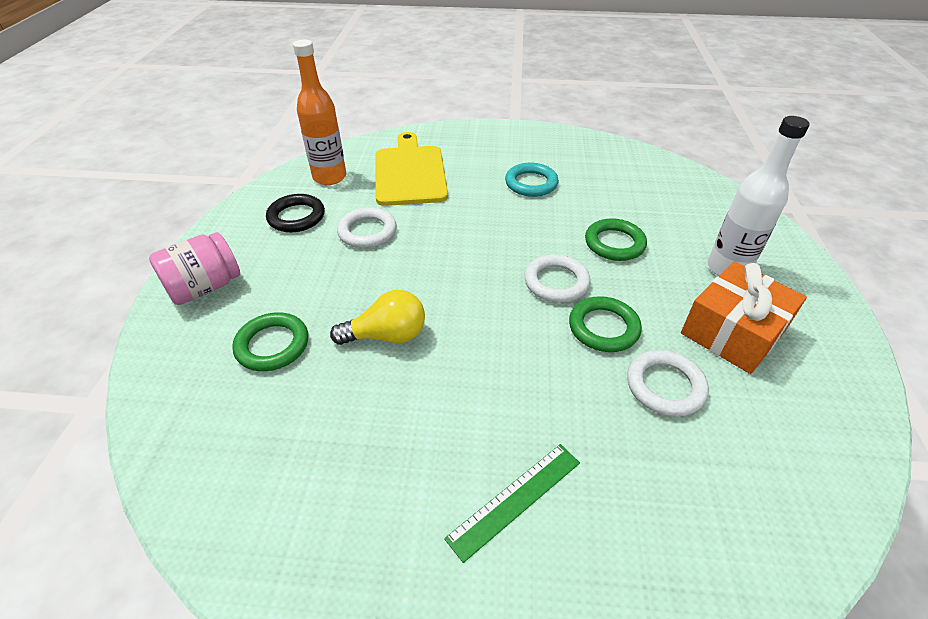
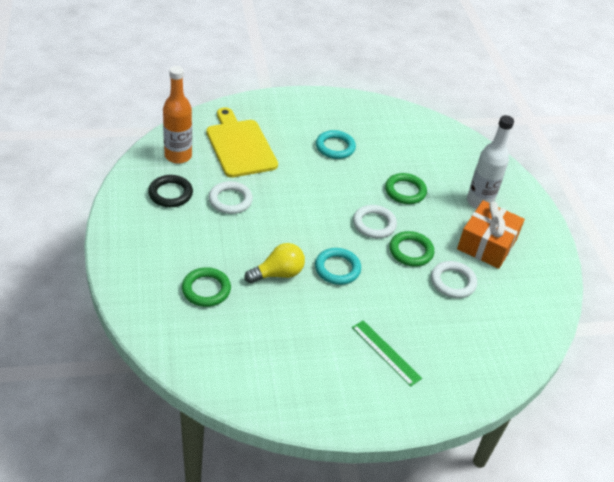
camera: 20 degrees left, 0 degrees up
(205, 287) = (135, 256): pink jar -> none
(479, 339) = (337, 269): none -> turquoise ring
(515, 499) = (386, 352): green ruler -> green ruler turned 75 degrees counterclockwise

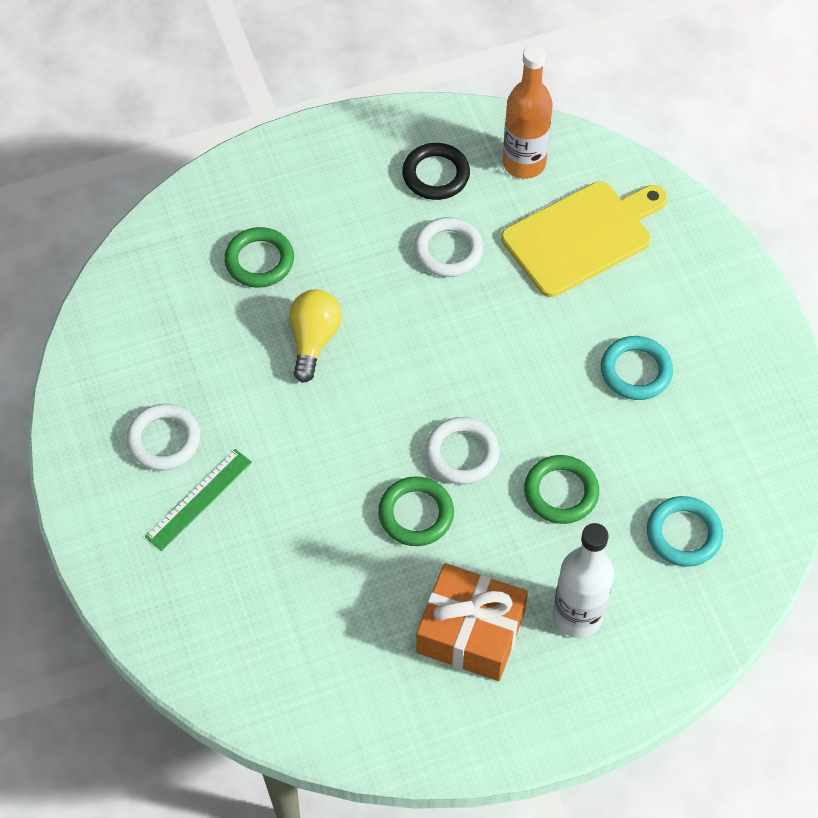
camera: 85 degrees right, 15 degrees up
(278, 274) = (314, 340): yellow light bulb -> yellow light bulb turned 135 degrees counterclockwise
(337, 269) = (346, 415): turquoise ring -> turquoise ring (683, 534)
(453, 282) = (365, 582): white ring -> white ring (164, 440)

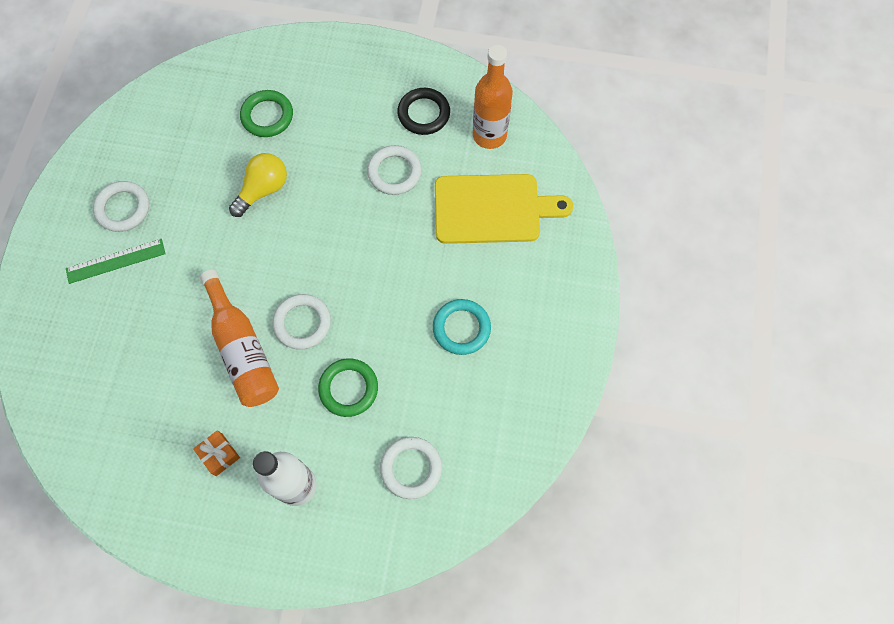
camera: 30 degrees right, 10 degrees up
(416, 514) = (242, 349): green ring -> orange bottle
(470, 632) = (219, 454): orange gift -> orange gift, size x0.46
(683, 534) = (411, 468): turquoise ring -> white ring

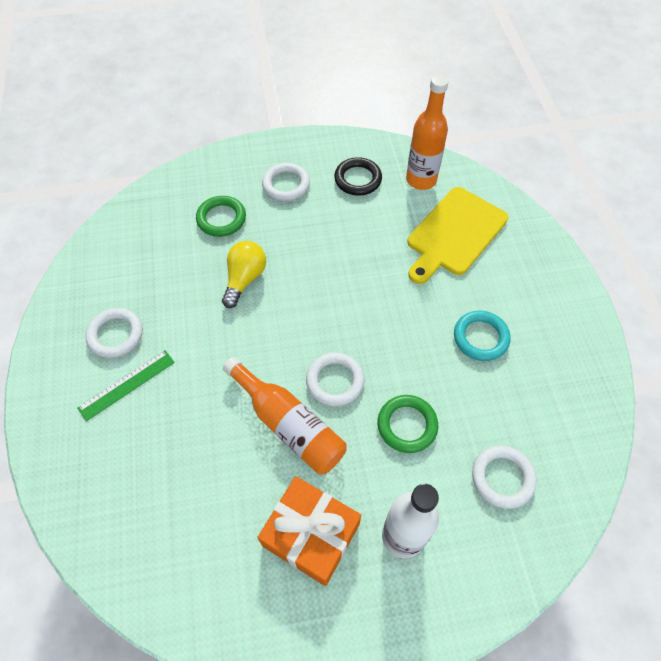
camera: 20 degrees left, 10 degrees down
(219, 454) = (311, 535): orange gift -> orange gift, size x2.16
(394, 172) = (356, 230): white ring -> white ring (286, 185)
(493, 209) = (454, 234): yellow cutting board -> yellow cutting board turned 150 degrees clockwise

